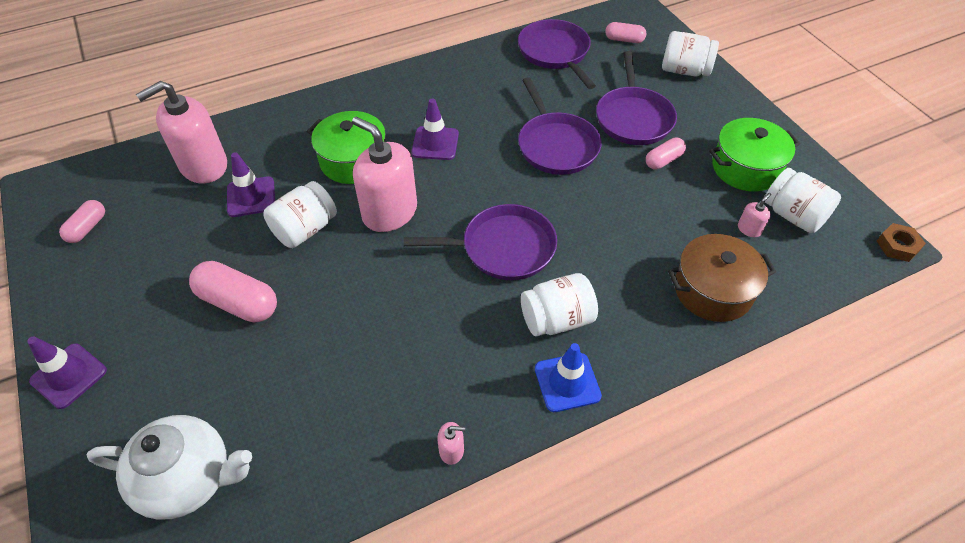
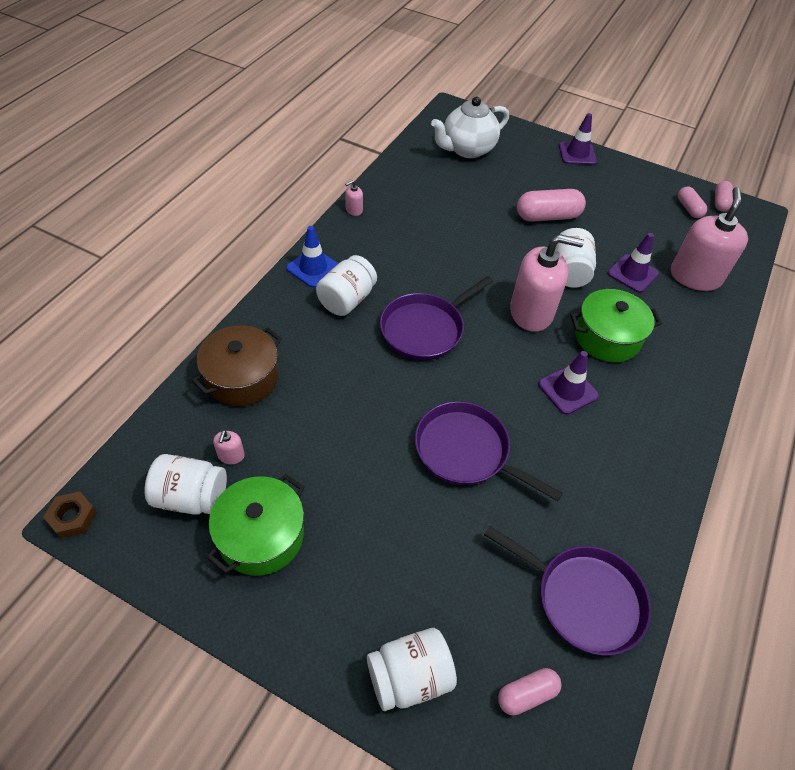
camera: 140 degrees right, 0 degrees up
(633, 118) = (418, 539): purple pan -> none
(663, 160) = (352, 494): pink capsule -> pink capsule (720, 202)

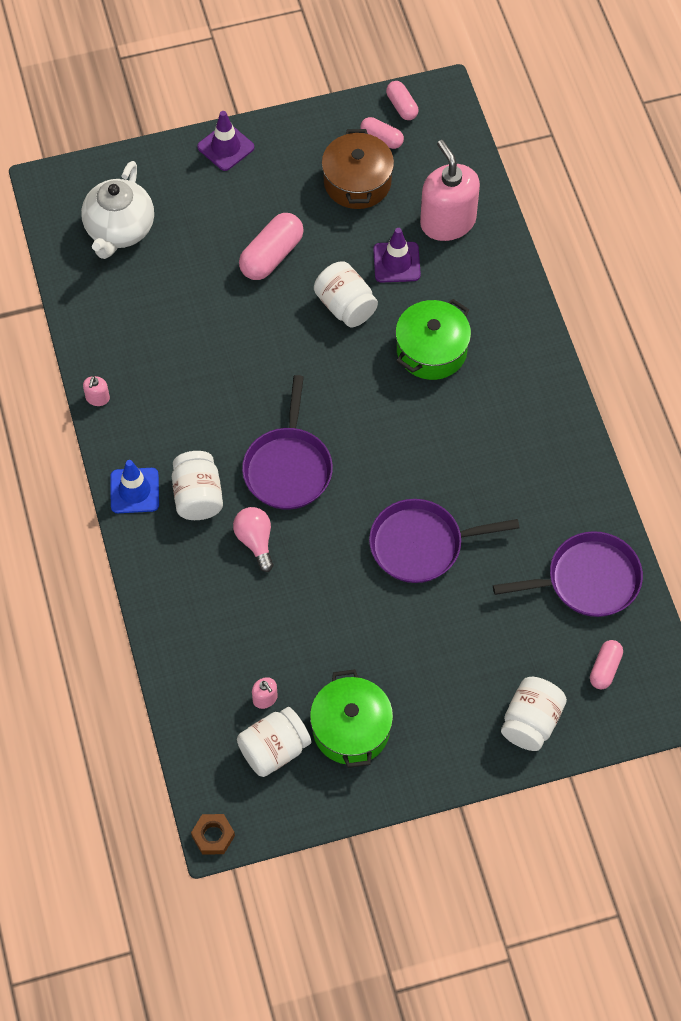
camera: 40 degrees left, 10 degrees up
(242, 378) = (199, 636): brown pot -> brown pot (357, 182)
(351, 353) = (255, 541): none -> pink light bulb
(531, 312) = (353, 377): pink soap dispenser -> none
(568, 390) = (444, 427): purple traffic cone -> none

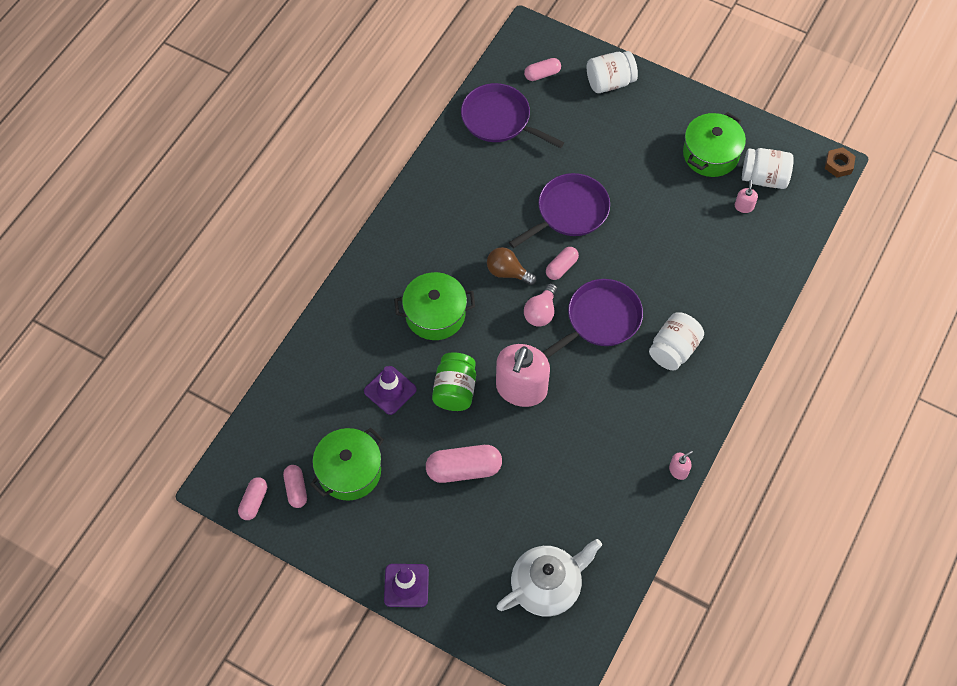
camera: 135 degrees left, 0 degrees up
(134, 491) = (710, 387): blue traffic cone -> none
(255, 541) = (664, 294): pink light bulb -> pink light bulb (541, 312)
(345, 306) = (455, 390): white jar -> green jar
(357, 182) = (349, 471): brown pot -> green pot
(371, 485) = (561, 267): none -> pink capsule
(413, 439) = (507, 272): none -> brown light bulb
(421, 545) = (569, 211): purple pan -> purple pan turned 75 degrees counterclockwise
(447, 222) = (326, 388): pink soap dispenser -> pink soap dispenser (521, 388)

